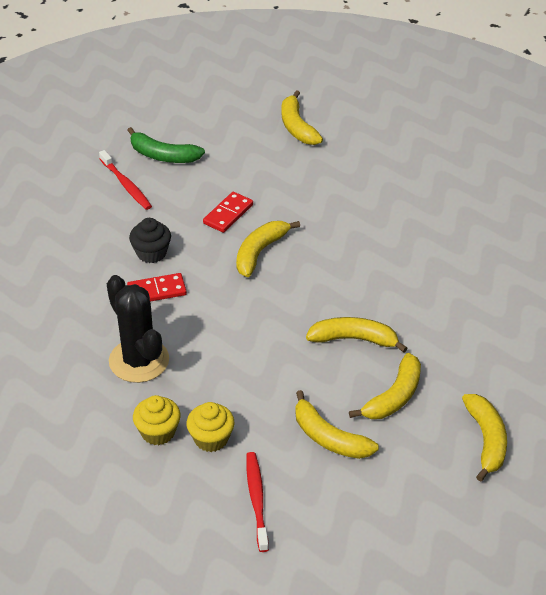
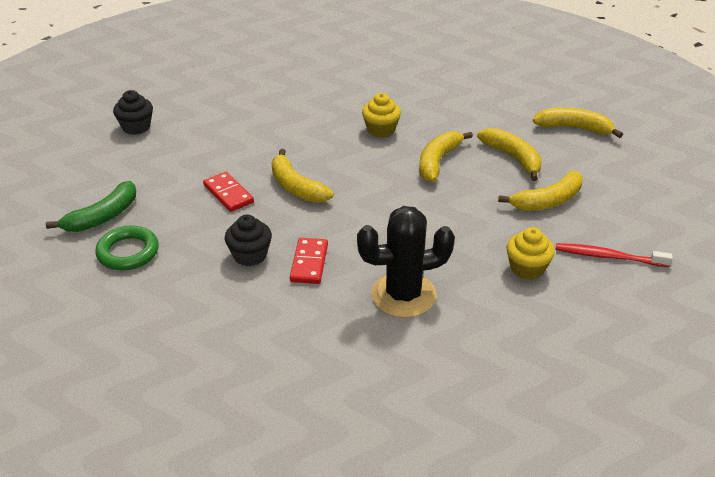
camera: 70 degrees left, 5 degrees down
(126, 185) = (128, 252): red toothbrush -> green ring
(158, 432) = (507, 301): yellow cupcake -> yellow cupcake (381, 130)
(297, 127) = (136, 127): yellow banana -> black cupcake

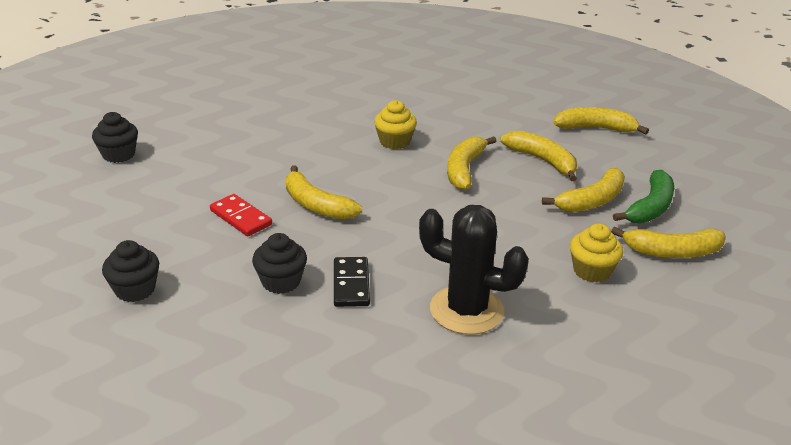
camera: 10 degrees left, 5 degrees down
(102, 217) = (96, 253): green banana -> green banana (650, 207)
(128, 252) = (135, 289): green ring -> black cupcake
(309, 263) = (351, 284): red domino -> black domino
(403, 295) = (466, 310): black cactus -> black cactus turned 45 degrees clockwise
(608, 257) = (672, 252): red toothbrush -> yellow banana

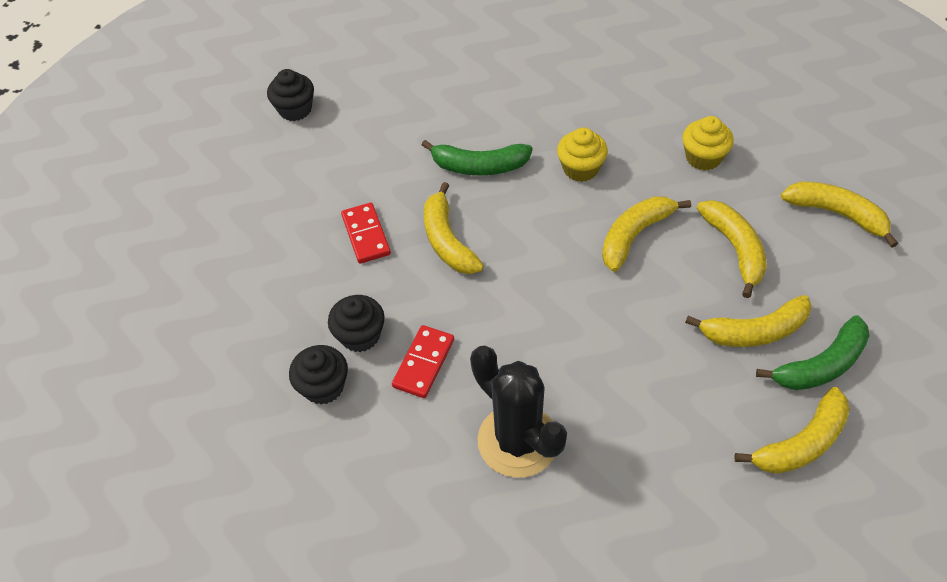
camera: 30 degrees right, 20 degrees up
(135, 289) = (229, 299): black cupcake -> black cupcake (323, 386)
(311, 156) = (479, 166): none -> green banana
(351, 284) = (424, 363): black domino -> red domino
(592, 271) = (686, 436): yellow cupcake -> yellow cupcake (703, 157)
(672, 252) = (801, 443): yellow banana -> yellow banana turned 60 degrees counterclockwise

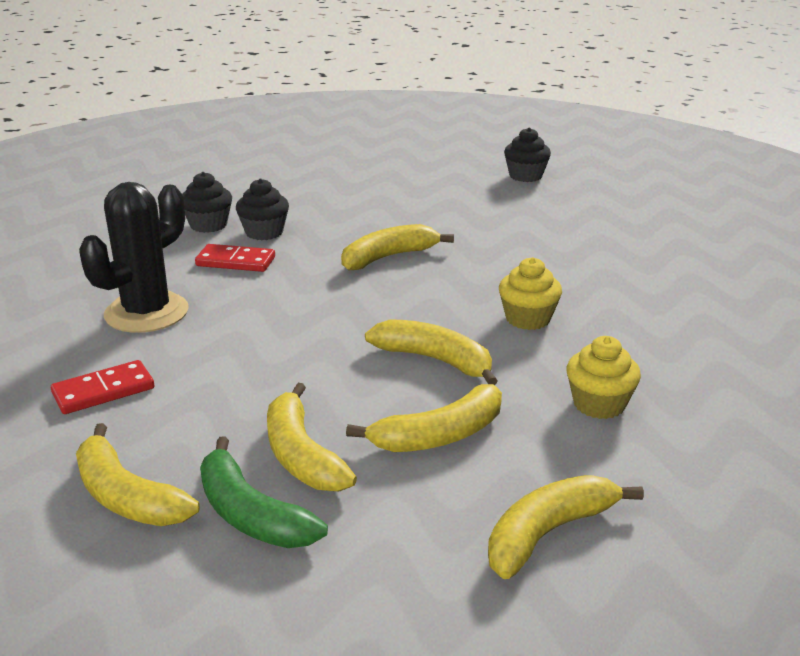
camera: 75 degrees right, 25 degrees down
(366, 235) = (382, 221): red domino -> red domino (103, 391)
(479, 166) = (499, 262): green banana -> none
(837, 214) = (548, 533): yellow banana -> yellow banana turned 150 degrees counterclockwise

